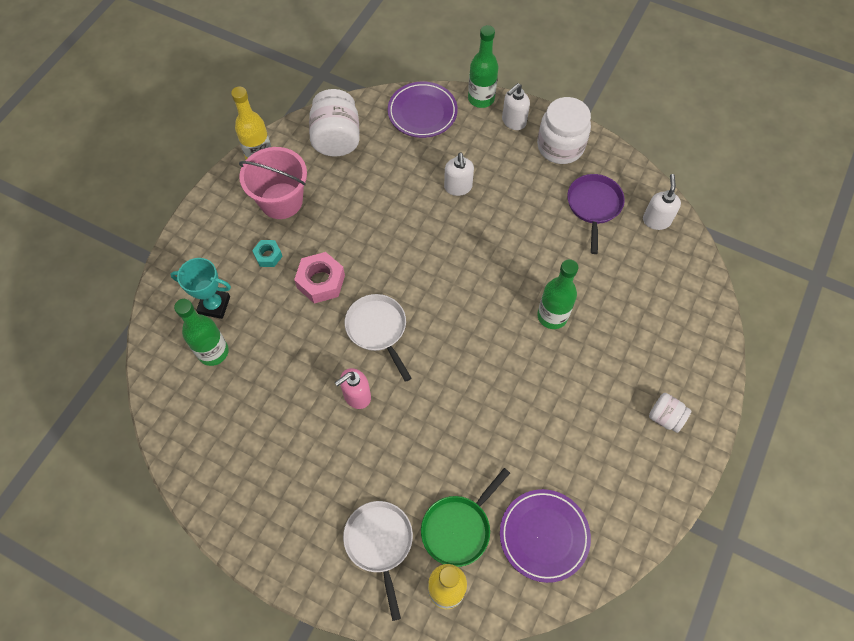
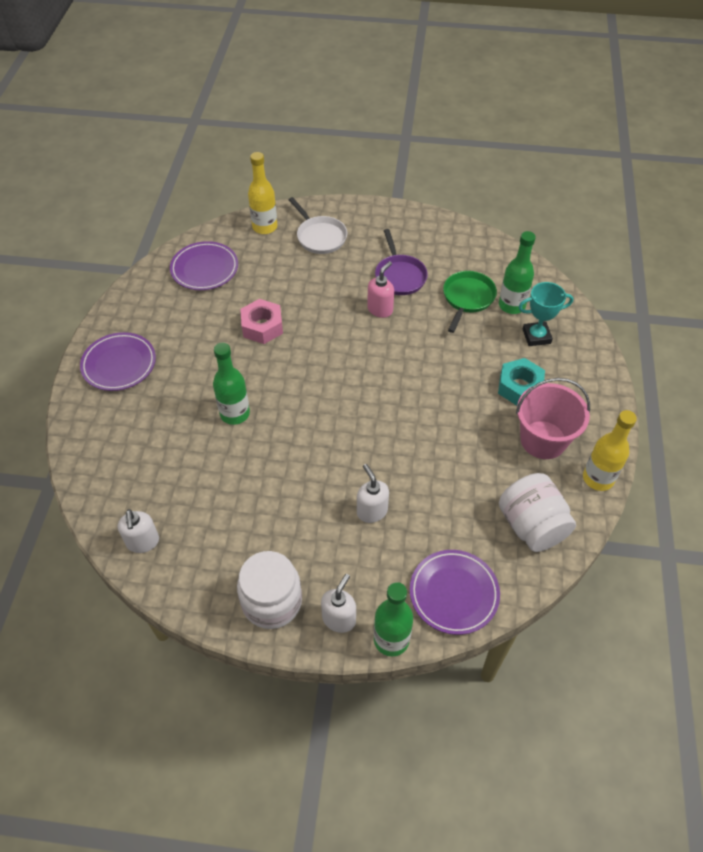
camera: 160 degrees right, 10 degrees down
(268, 256) = (519, 387): turquoise nut -> turquoise nut, size x1.71
(321, 281) = (458, 380): pink nut -> pink nut (262, 327)
(378, 329) = (387, 358): white pan -> none
(459, 528) = (267, 257): green pan -> green pan (467, 298)
(593, 206) = (216, 537): purple pan -> purple pan (399, 276)
(665, 417) = (119, 364): white jar -> purple plate

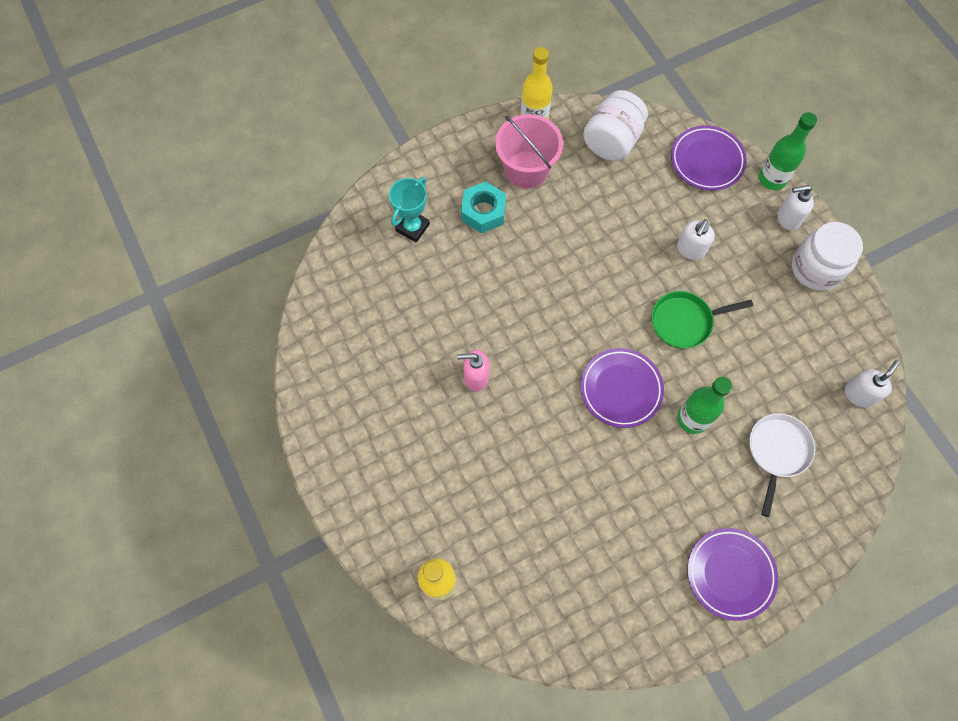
camera: 125 degrees left, 15 degrees up
(204, 269) = (549, 597): purple plate -> purple plate (621, 389)
(262, 327) = (580, 472): pink nut -> none
(320, 236) = (412, 508): white pan -> white pan (777, 452)
(399, 276) = (416, 388): purple pan -> none
(467, 298) = (404, 308): green pan -> green pan (685, 321)
(511, 305) = (386, 266): green bottle -> none
(536, 336) = (412, 227): turquoise trophy -> turquoise trophy turned 75 degrees clockwise

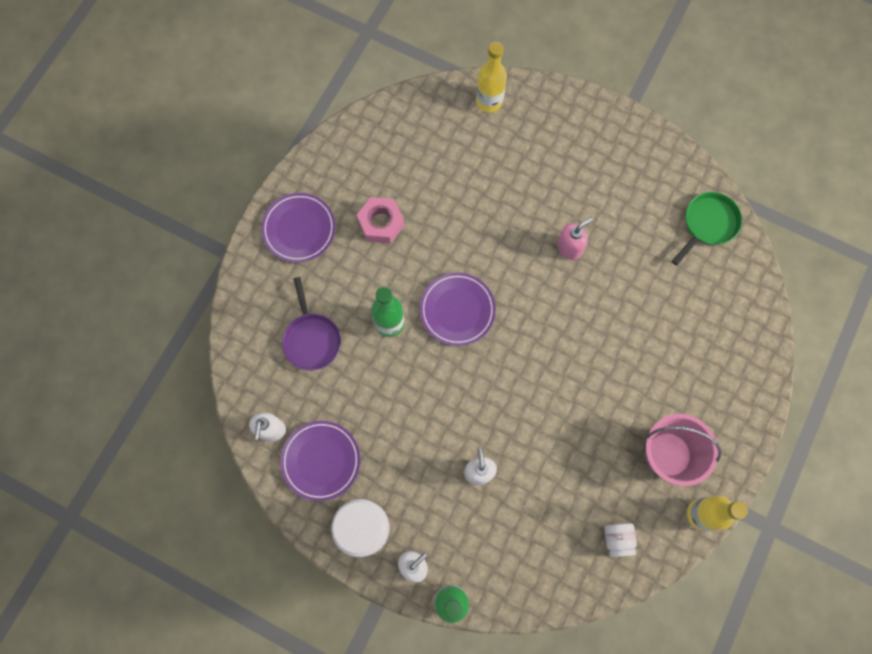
camera: 145 degrees right, 5 degrees up
(412, 227) = (714, 334): turquoise trophy -> none
(483, 212) = (671, 388): turquoise nut -> none
(612, 141) = (617, 539): white jar -> white jar, size x0.54
(641, 522) = (381, 223): none -> pink nut
(685, 321) = (443, 401): green pan -> green pan (707, 224)
(707, 160) = (520, 579): purple plate -> purple plate (321, 461)
(777, 452) = (311, 339): white pan -> purple pan

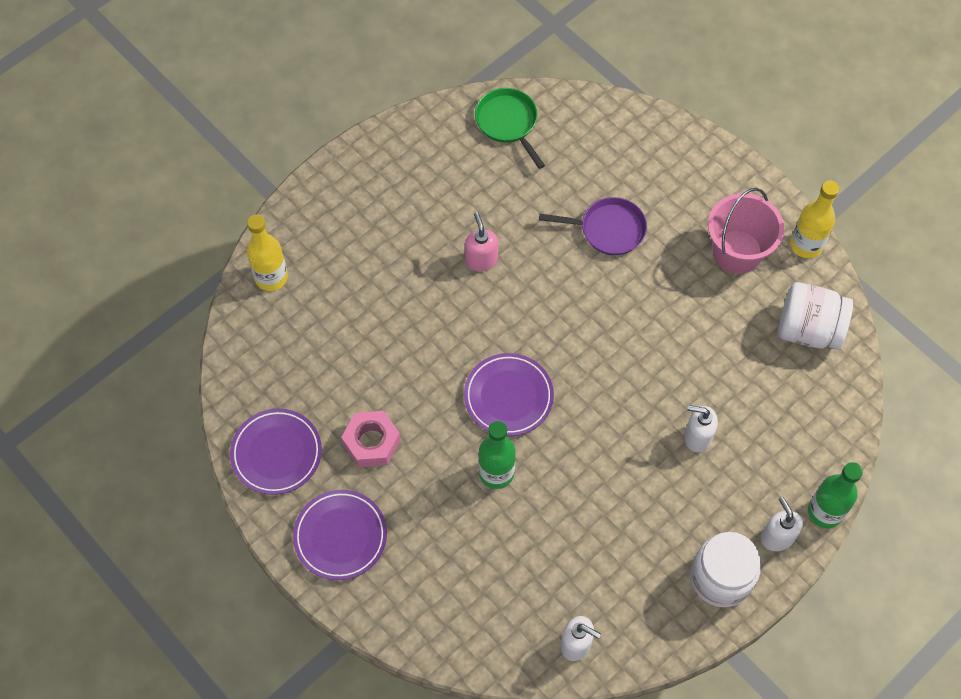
camera: 70 degrees left, 10 degrees down
(311, 339) = (483, 564): purple pan -> purple pan (608, 229)
(321, 461) = (630, 599): purple plate -> purple plate (276, 453)
(617, 539) = (808, 329): white jar -> white jar, size x1.87

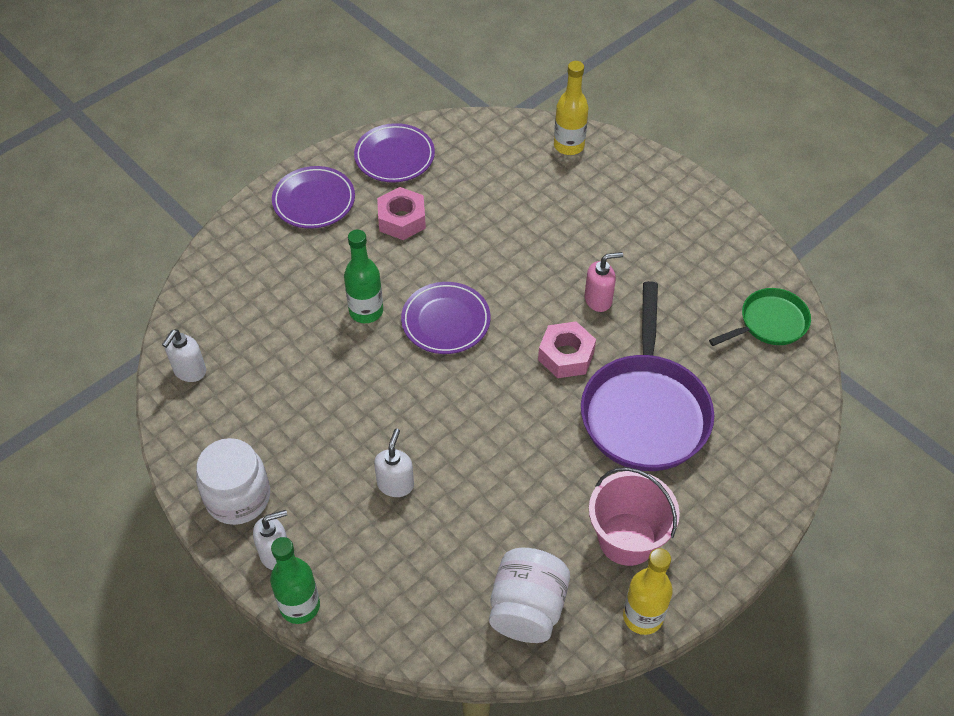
camera: 90 degrees right, 10 degrees down
(548, 291) = (566, 355): none -> pink nut
(608, 229) = (645, 411): purple pan -> purple pan, size x1.83

